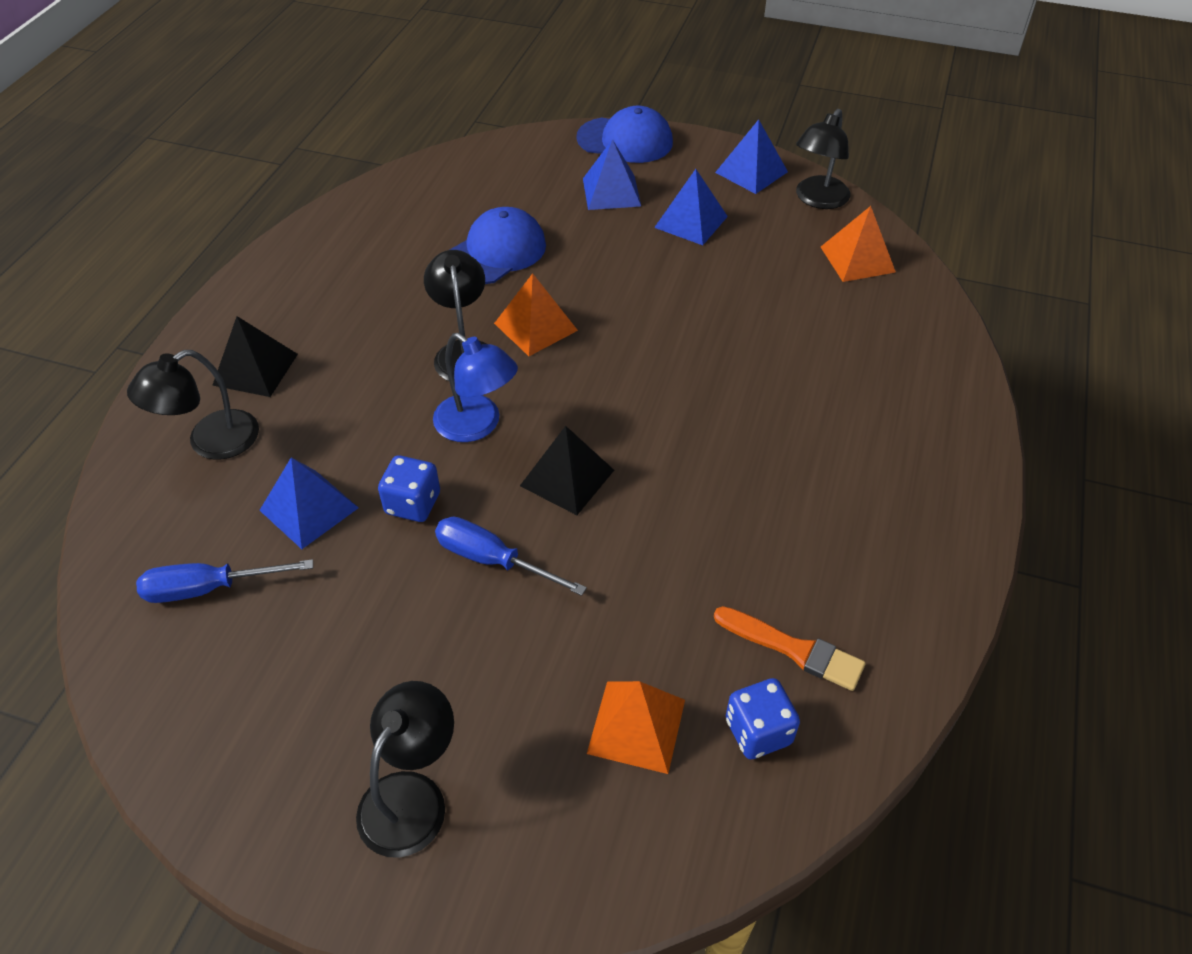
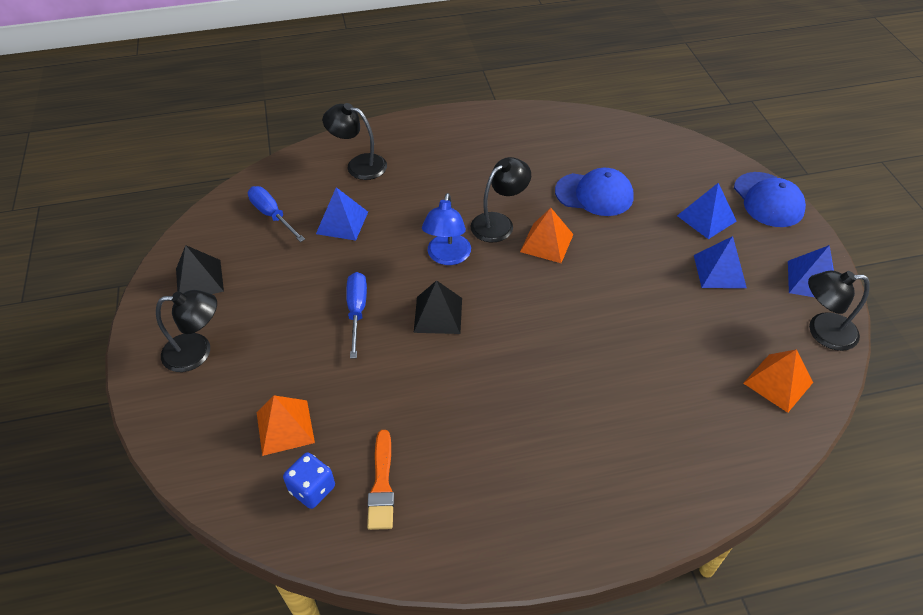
camera: 60 degrees right, 0 degrees up
(255, 369) = (418, 152): black pyramid -> black pyramid (199, 280)
(413, 504) = (373, 259): blue dice -> none

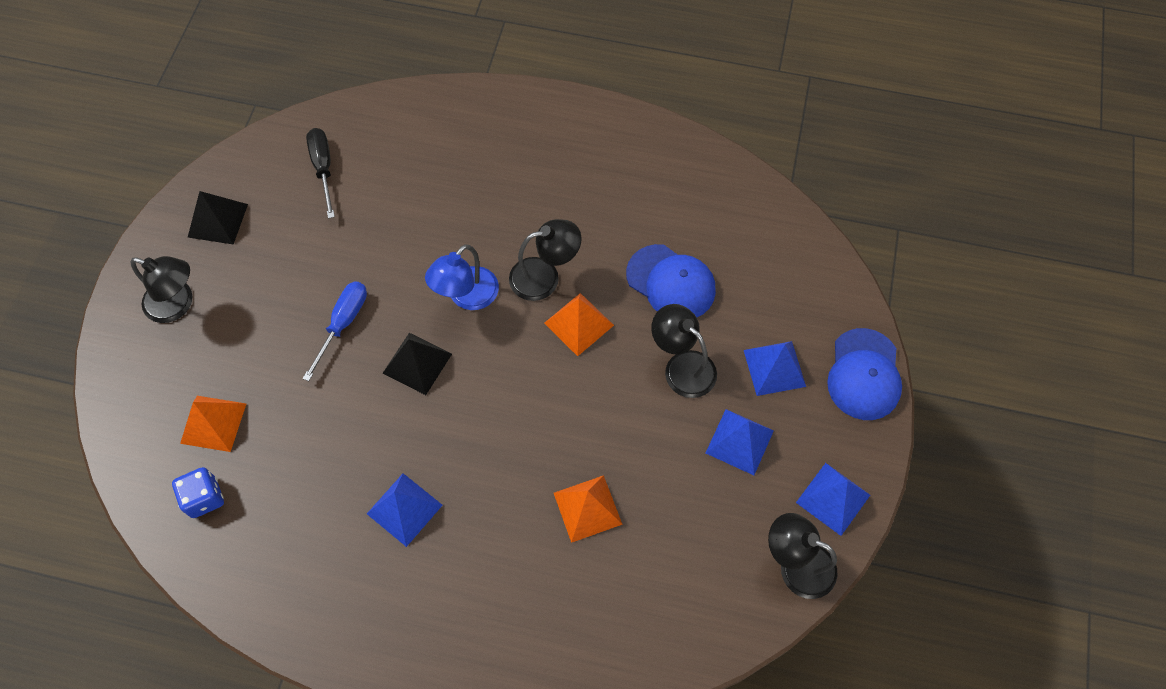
camera: 25 degrees right, 15 degrees up
(272, 215) = (323, 168): blue screwdriver -> black screwdriver
(342, 222) = (386, 207): blue pyramid -> blue pyramid (404, 509)
(359, 165) = (444, 137): black lamp -> black lamp (682, 366)
(382, 484) = (264, 523): orange brush -> none
(778, 382) = (704, 599): orange pyramid -> orange pyramid (587, 508)

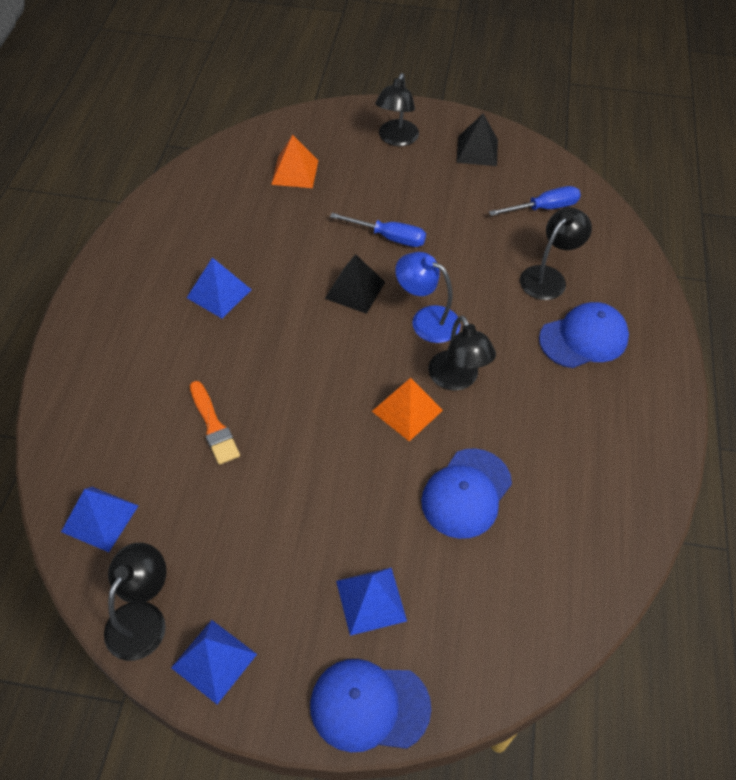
camera: 85 degrees right, 10 degrees down
(204, 498) = (233, 175): blue dice -> none
(323, 168) = (543, 208): black screwdriver -> blue screwdriver
(504, 162) = (583, 338): none -> blue cap
(587, 508) = (213, 426): orange pyramid -> orange brush
(682, 366) = (366, 505): black lamp -> black lamp (548, 277)
(739, 441) = (282, 562): blue pyramid -> blue pyramid (100, 518)

